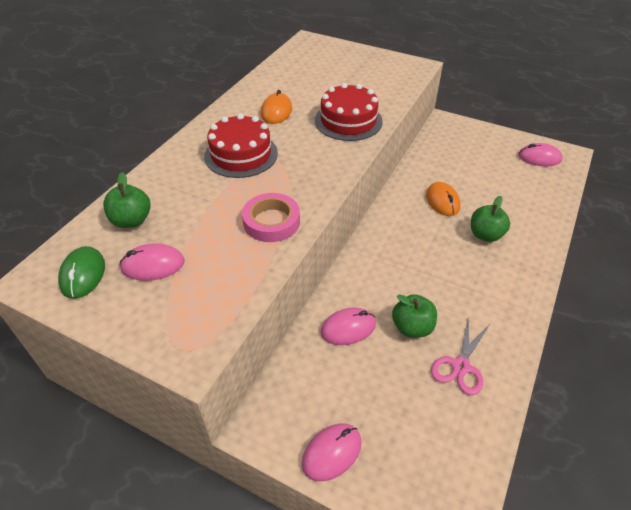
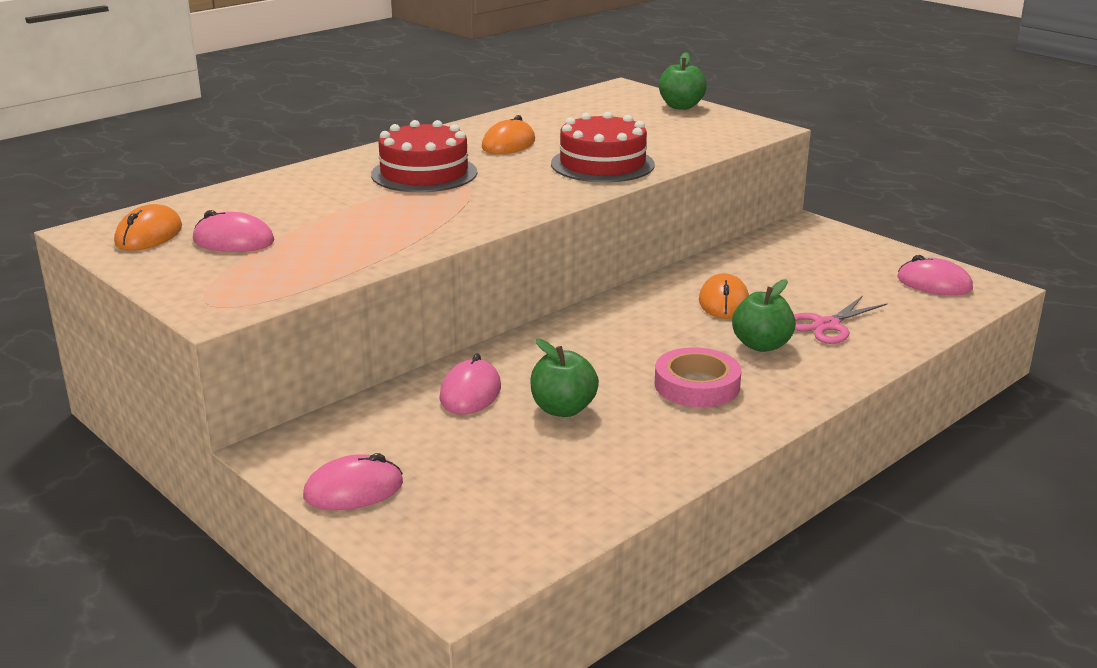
camera: 20 degrees right, 20 degrees down
(83, 274) = (149, 235): green mouse -> orange mouse
(132, 220) = (239, 205): green apple -> green apple (681, 106)
(271, 221) = (410, 231): pink tape -> pink tape (697, 385)
(348, 328) = (470, 393): pink mouse -> pink mouse turned 75 degrees counterclockwise
(460, 366) = (601, 456): pink scissors -> pink scissors (827, 325)

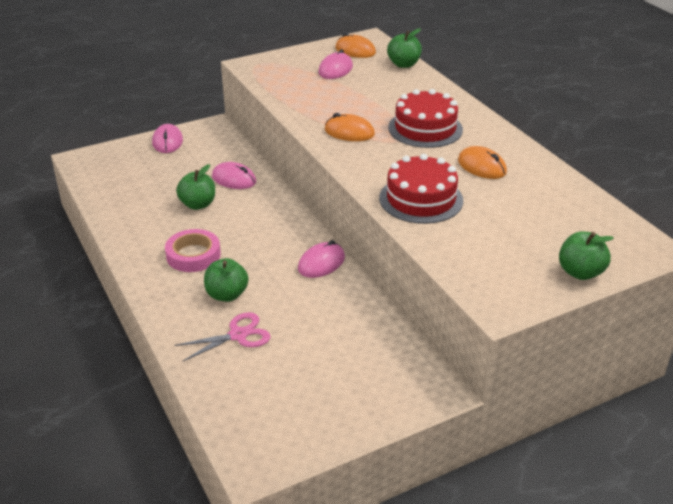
camera: 105 degrees right, 10 degrees up
(209, 199) = (403, 64): none -> green apple
(724, 302) = (299, 295): orange mouse -> orange mouse (349, 132)
(827, 325) = (238, 335): pink scissors -> pink scissors turned 90 degrees clockwise
(934, 283) = (279, 428): pink mouse -> pink mouse (321, 263)

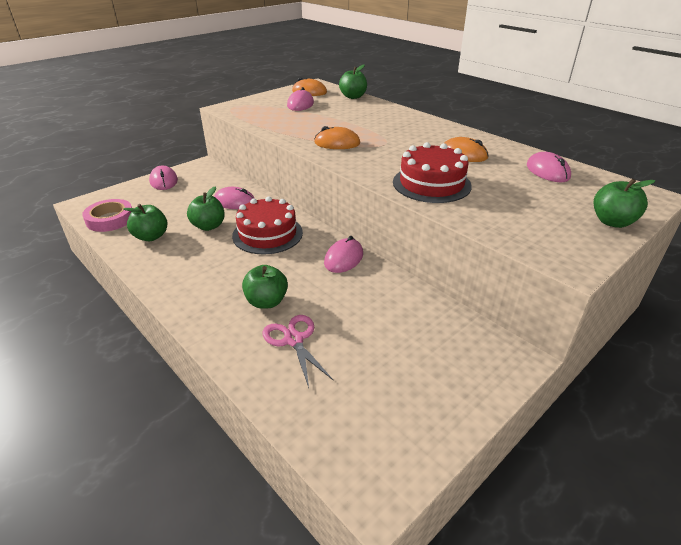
camera: 15 degrees left, 0 degrees up
(138, 207) = (151, 236): none -> green apple
(193, 255) = (219, 270): pink tape -> pink tape (110, 219)
(238, 335) = (294, 340): pink scissors -> pink scissors turned 75 degrees counterclockwise
(425, 128) = (398, 134): red cake -> red cake (267, 234)
(561, 202) = (547, 171): none -> pink mouse

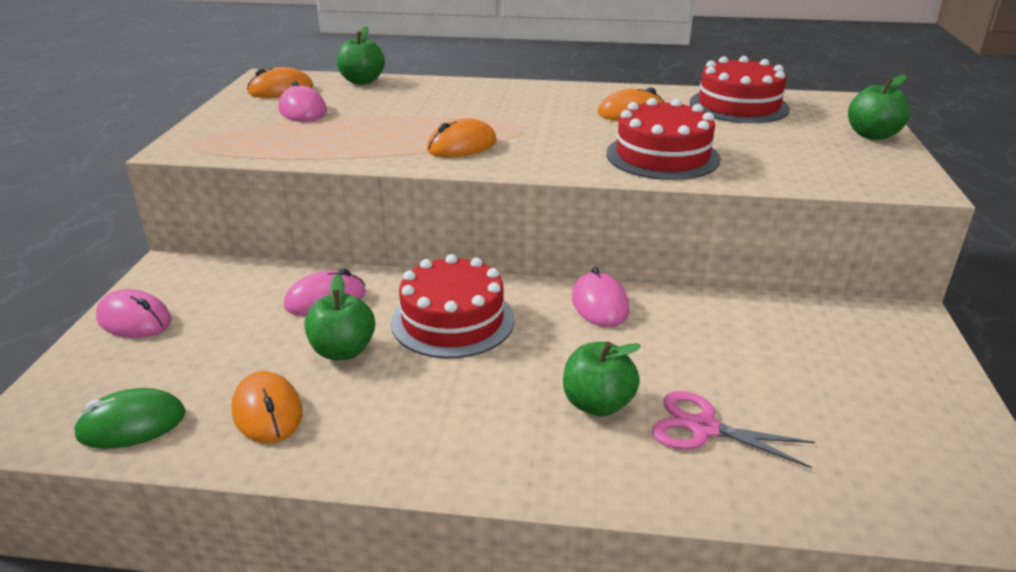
camera: 40 degrees left, 5 degrees down
(110, 219) = (131, 424): pink tape -> green mouse
(151, 236) = (267, 412): green apple -> orange mouse
(547, 171) = (738, 105): pink mouse -> red cake

